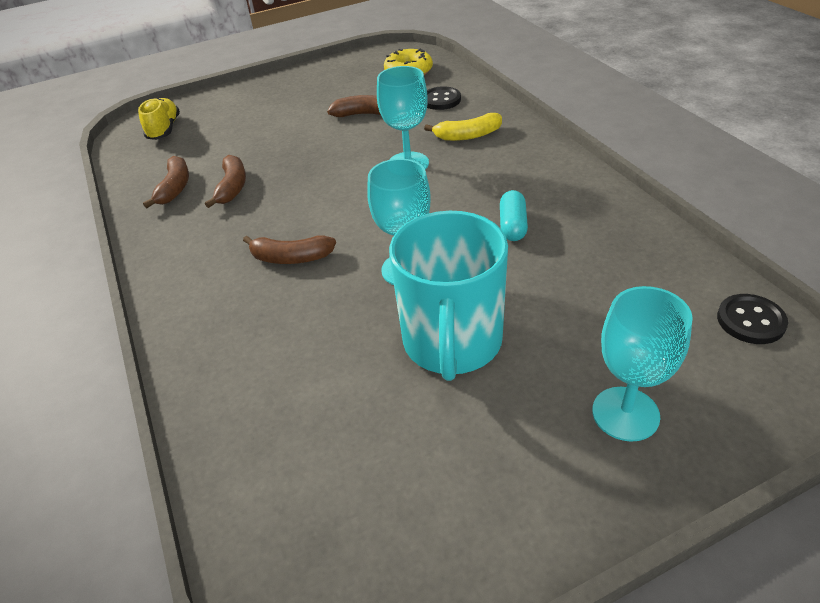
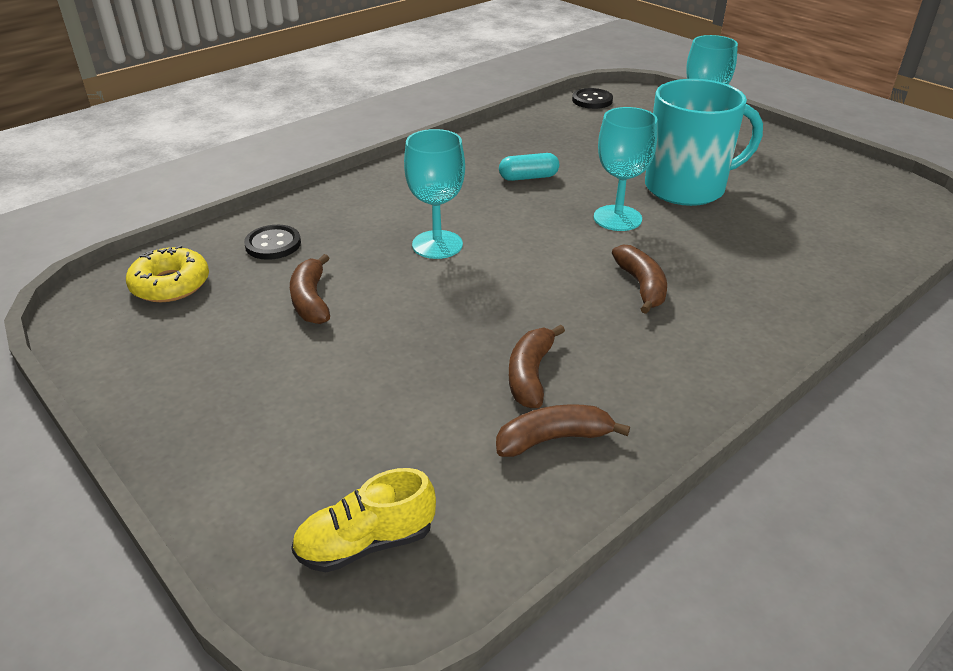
camera: 110 degrees left, 5 degrees down
(232, 187) = (530, 375): brown banana -> brown banana turned 60 degrees counterclockwise
(467, 136) = (368, 215): yellow banana -> none

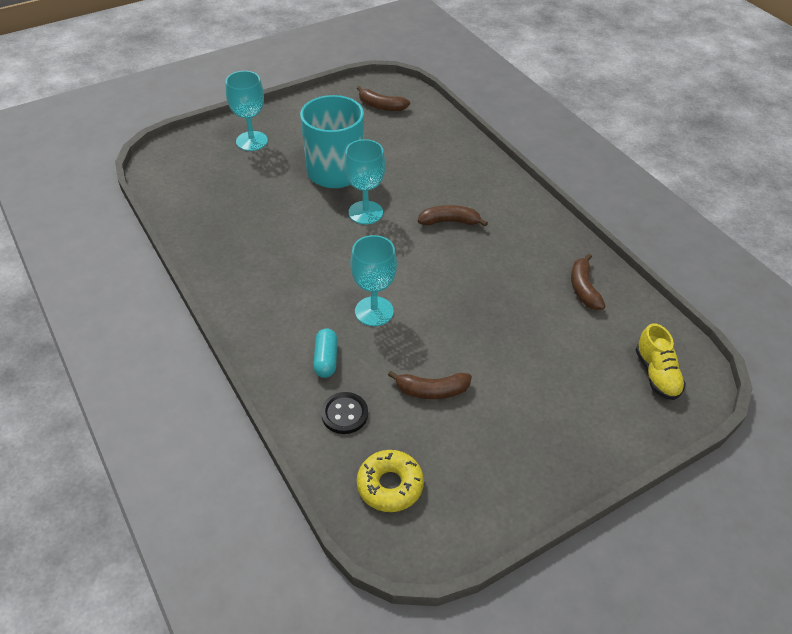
camera: 80 degrees left, 10 degrees up
(528, 177) = (288, 245): turquoise capsule -> turquoise capsule (326, 359)
(530, 375) = (529, 288): brown banana -> brown banana (381, 106)
(592, 100) = (164, 181): black button -> none

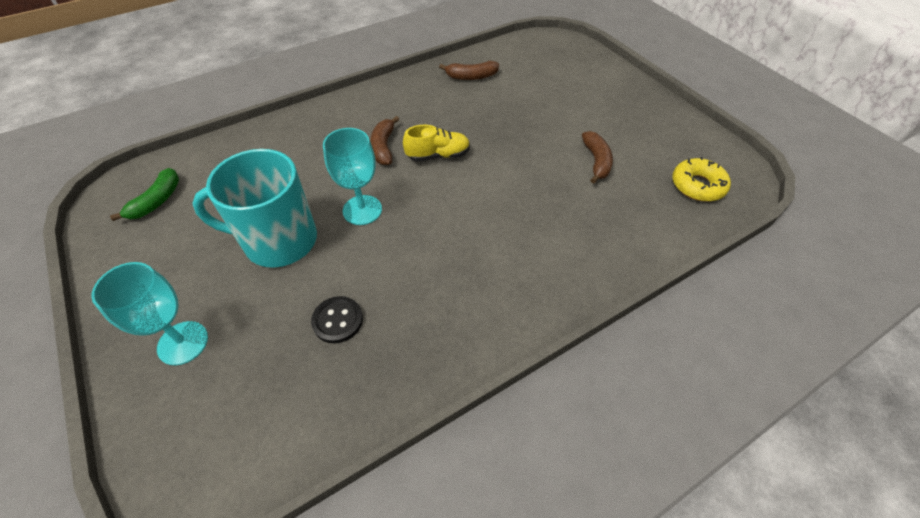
camera: 90 degrees left, 5 degrees up
(326, 359) = (578, 233): turquoise capsule -> none
(344, 414) = (638, 216): black button -> black button (337, 320)
(374, 311) = (510, 199): turquoise goblet -> none
(381, 106) = (157, 201): brown banana -> green banana
(656, 374) = (552, 54): yellow shoe -> yellow shoe (438, 155)

